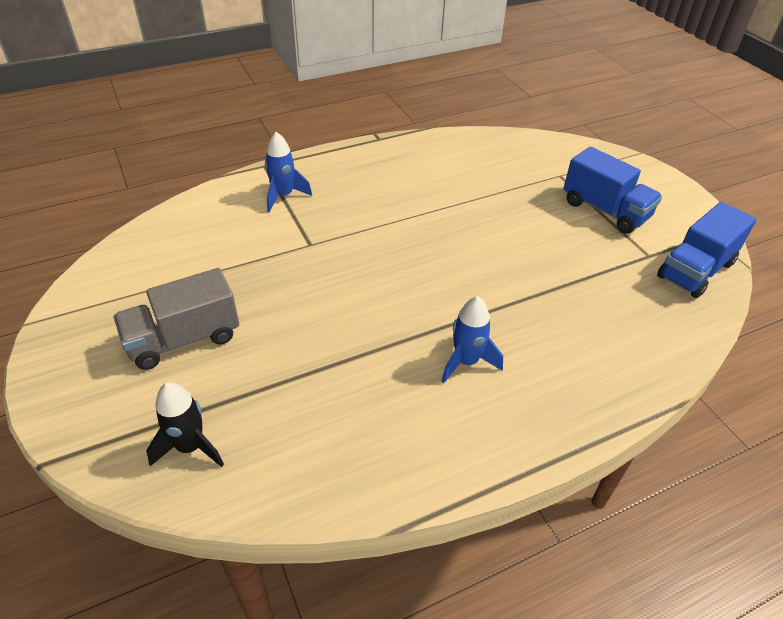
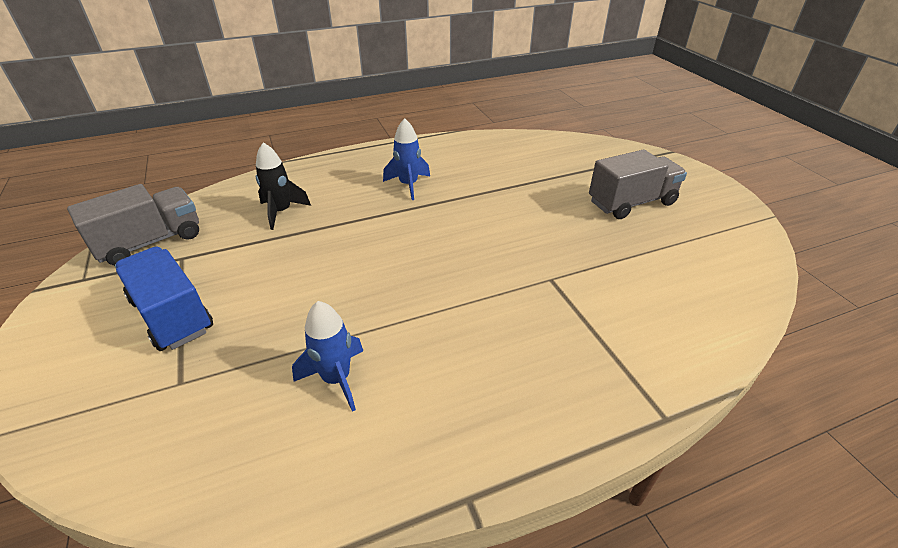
camera: 175 degrees left, 5 degrees down
(190, 447) = (589, 154): black rocket -> black rocket (281, 212)
(283, 196) = (607, 350): blue rocket -> blue rocket (336, 379)
(695, 270) = (150, 242): blue truck -> grey truck

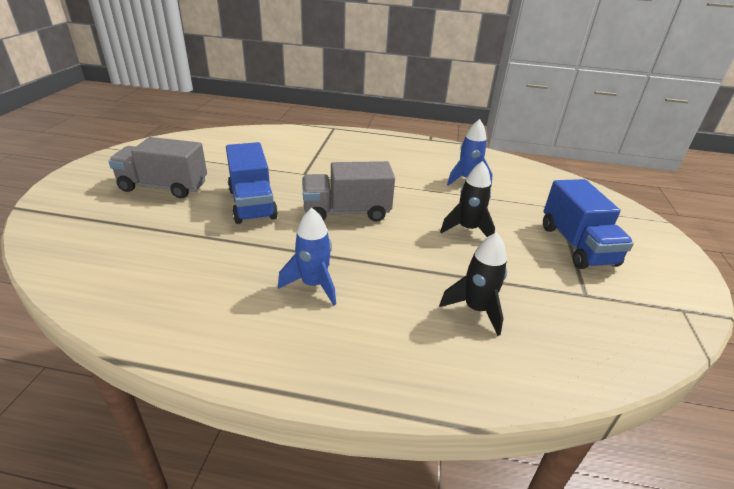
camera: 150 degrees left, 5 degrees down
(150, 242) = (630, 329): grey truck -> grey truck (346, 212)
(308, 282) = (467, 229): none -> black rocket
(537, 220) = (252, 204): none -> blue truck

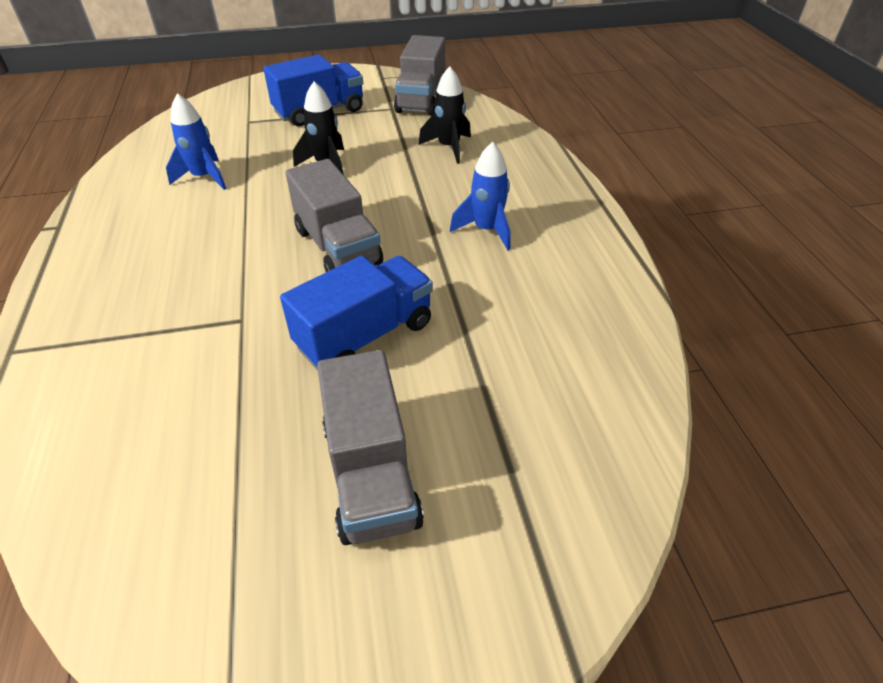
camera: 110 degrees left, 10 degrees up
(611, 325) = (421, 100): none -> grey truck

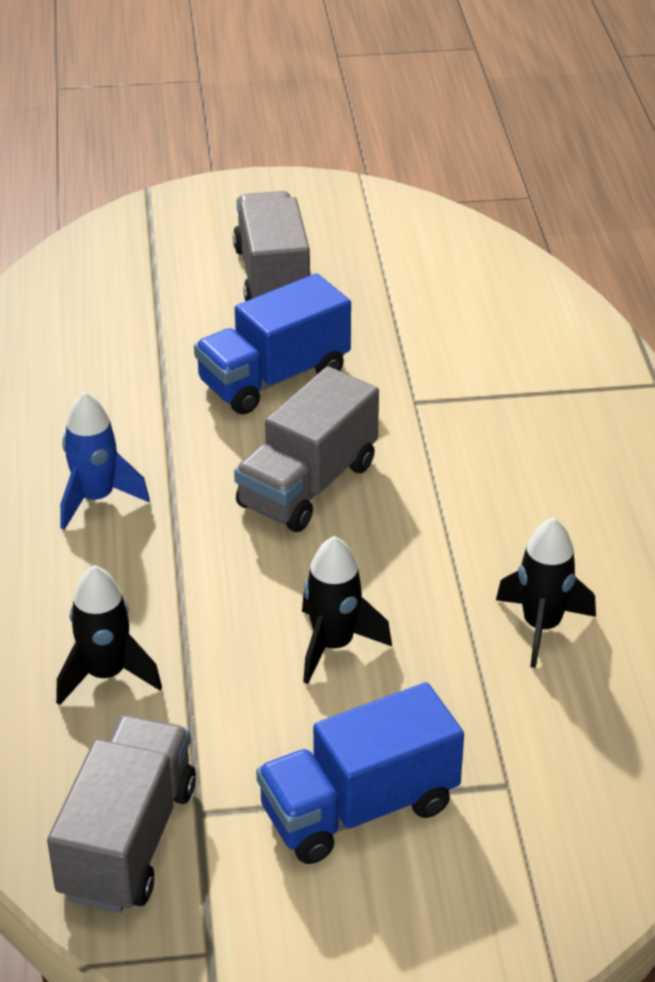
camera: 175 degrees left, 5 degrees down
(204, 177) = (541, 626): blue rocket -> black rocket
(338, 247) = (307, 485): grey truck -> grey truck turned 120 degrees counterclockwise

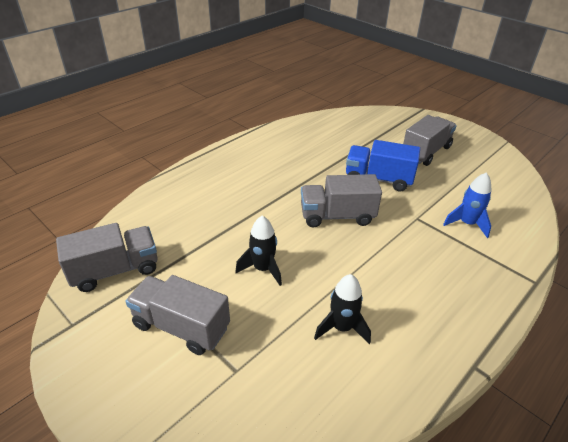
camera: 50 degrees right, 0 degrees up
(96, 498) = (271, 175): blue rocket -> blue rocket (467, 224)
(106, 675) = (191, 221): black rocket -> none
(359, 808) = (181, 326): blue truck -> grey truck

